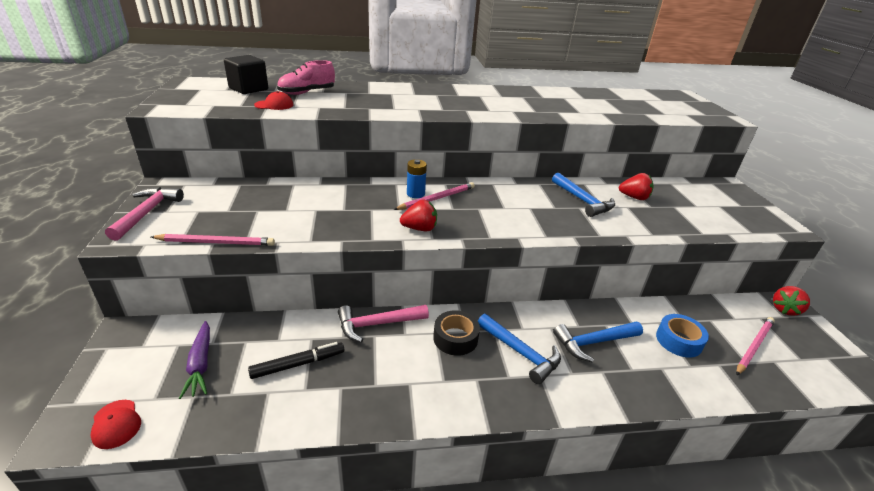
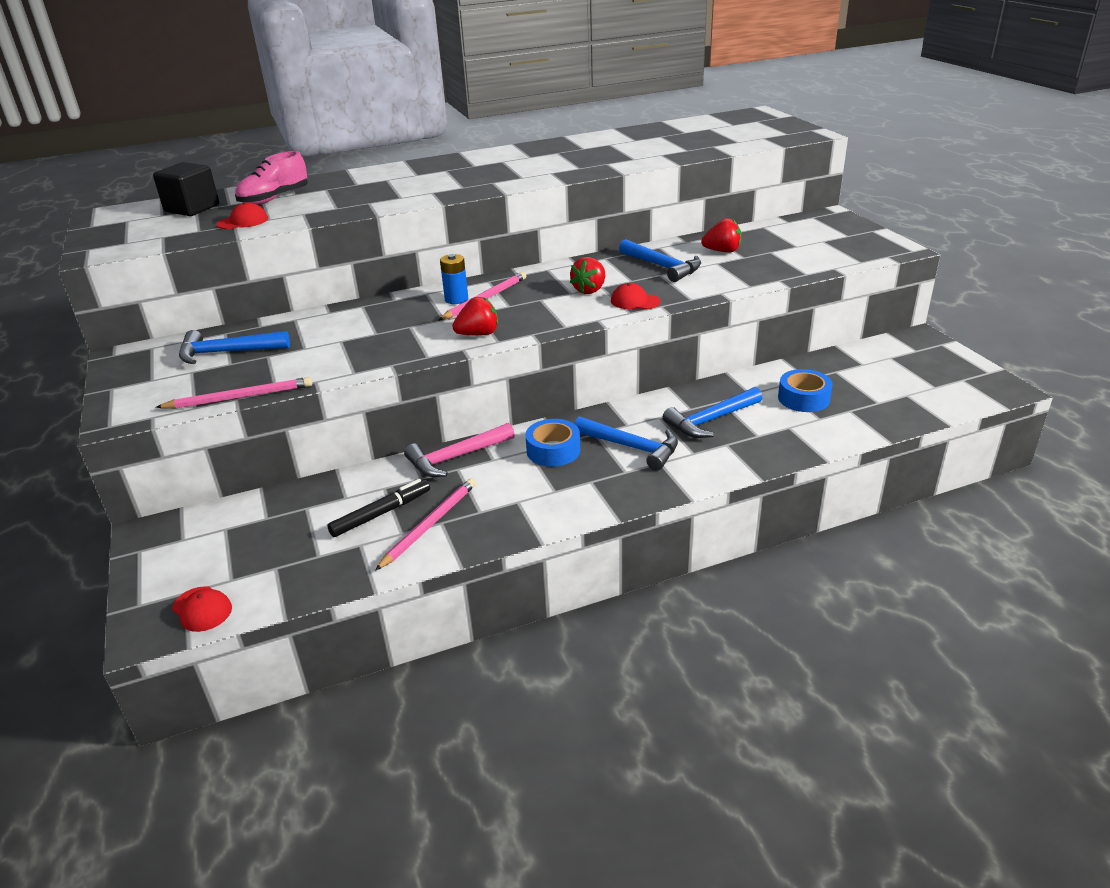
camera: 10 degrees left, 0 degrees up
(147, 213) = (128, 386): pink hammer -> none
(200, 364) = (265, 539): purple carrot -> none
(232, 201) = (227, 352): none -> blue hammer
(455, 338) = (553, 450): black tape -> blue tape
(553, 227) = (635, 301): none -> red cap
(753, 346) = (884, 386): pink pencil -> pink pencil (429, 525)
(785, 309) = (916, 343): red strawberry -> red strawberry (589, 290)

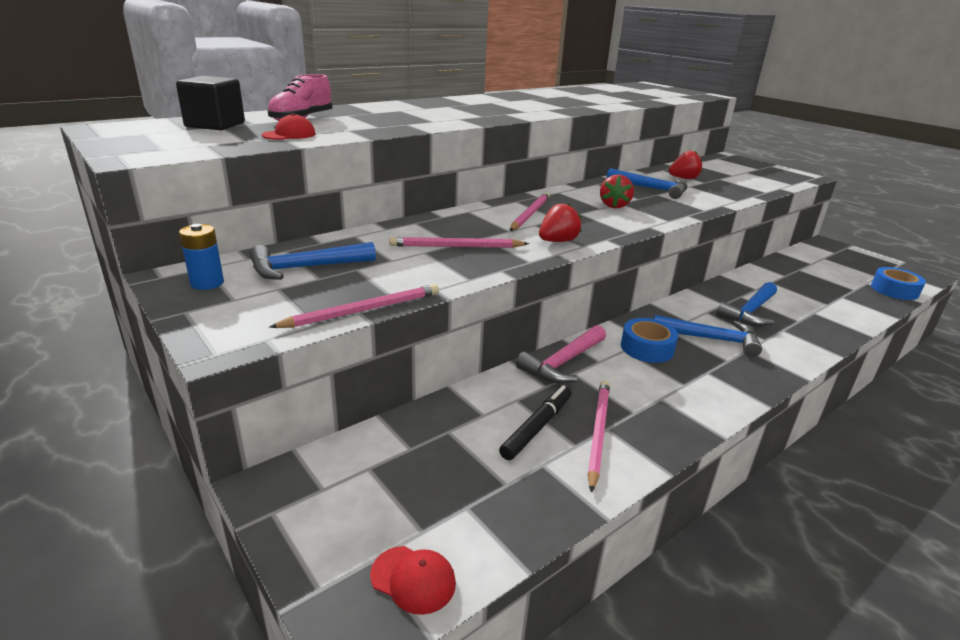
camera: 20 degrees left, 5 degrees down
(375, 336) = (456, 247): none -> pink pencil
(456, 299) = (503, 215): blue battery -> blue battery (207, 283)
(635, 301) = (662, 213): red cap -> none
(803, 398) = (799, 290): blue tape -> blue tape (894, 290)

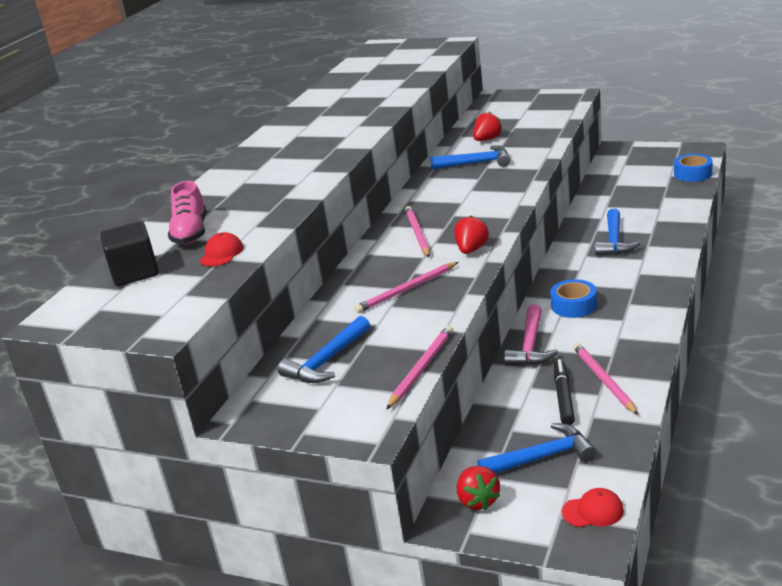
camera: 25 degrees left, 0 degrees up
(207, 283) = (277, 408): blue battery -> none
(614, 206) = (469, 195): red strawberry -> red strawberry (478, 501)
(711, 339) = (609, 277): blue hammer -> blue hammer (542, 457)

